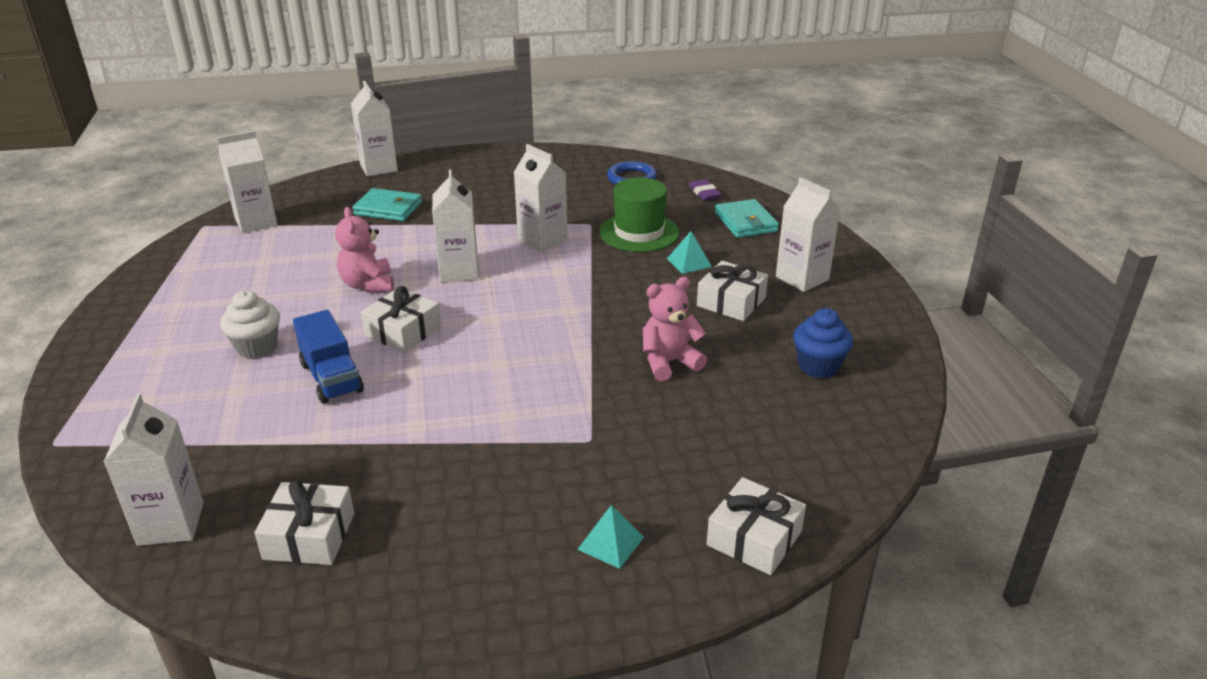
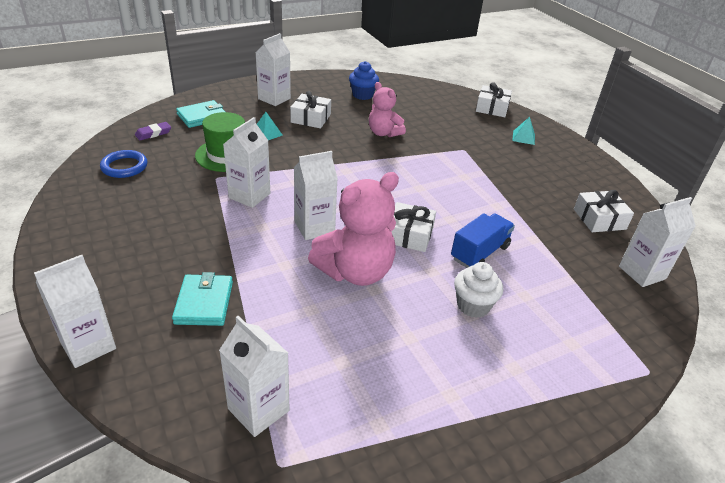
camera: 110 degrees left, 5 degrees up
(368, 285) = (355, 272): pink teddy bear -> pink teddy bear, size x1.64

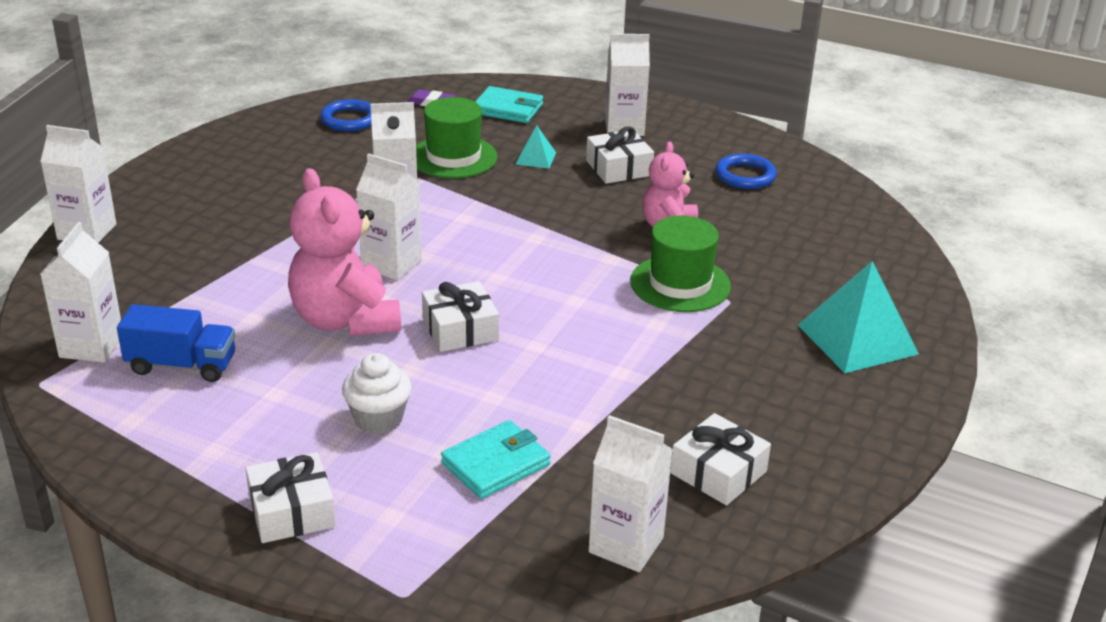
camera: 55 degrees right, 5 degrees down
(204, 303) = (197, 258): turquoise wallet -> turquoise wallet (495, 464)
(355, 272) = (345, 320): pink teddy bear -> pink teddy bear turned 45 degrees clockwise
(362, 95) = (745, 176): blue cupcake -> blue ring
(436, 154) = (680, 284): none -> green hat
(479, 253) = (491, 392): blue truck -> blue truck (182, 365)
(492, 108) = (903, 284): white gift -> white gift (291, 511)
(523, 137) = (857, 339): turquoise pyramid -> turquoise pyramid, size x2.07

